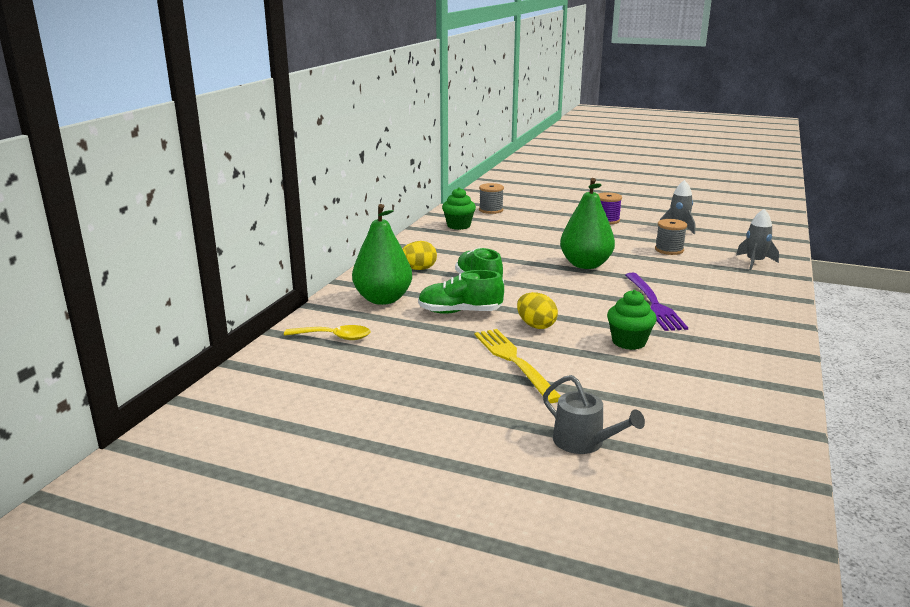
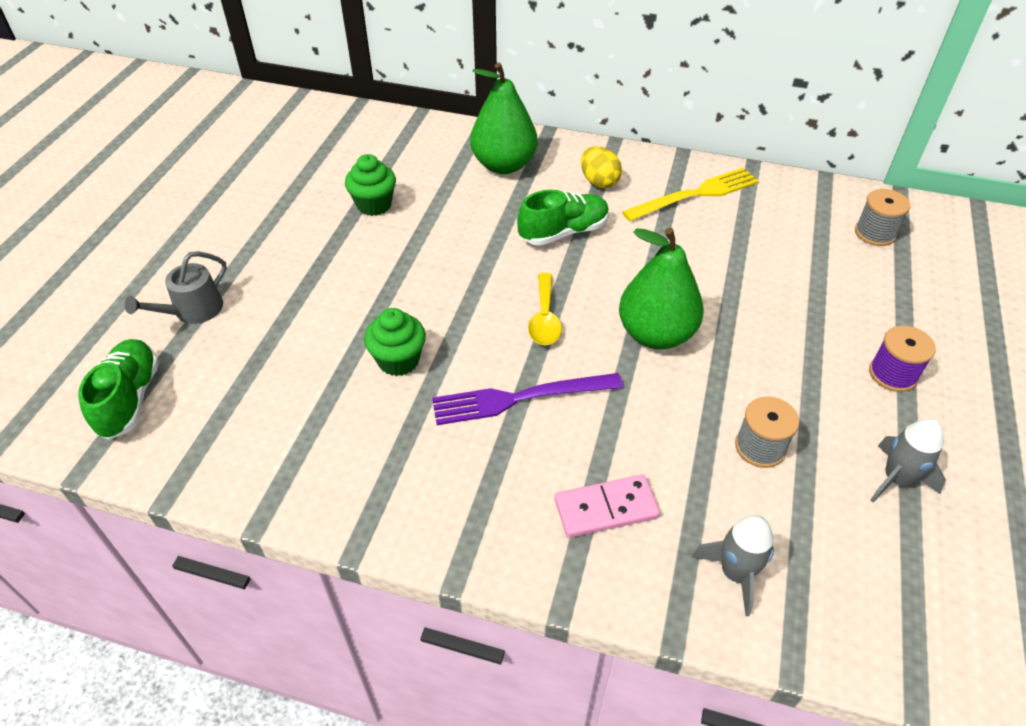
camera: 85 degrees right, 25 degrees up
(334, 337) = (410, 146): yellow spoon -> yellow spoon (544, 318)
(458, 226) = (779, 204): green cupcake -> green cupcake (374, 205)
(460, 312) = (475, 221): green shoe -> green shoe (130, 399)
(514, 361) = (354, 265): yellow fork -> yellow fork (695, 195)
(536, 325) = (442, 281): yellow egg -> none
(730, 286) = (606, 508): none -> pink domino

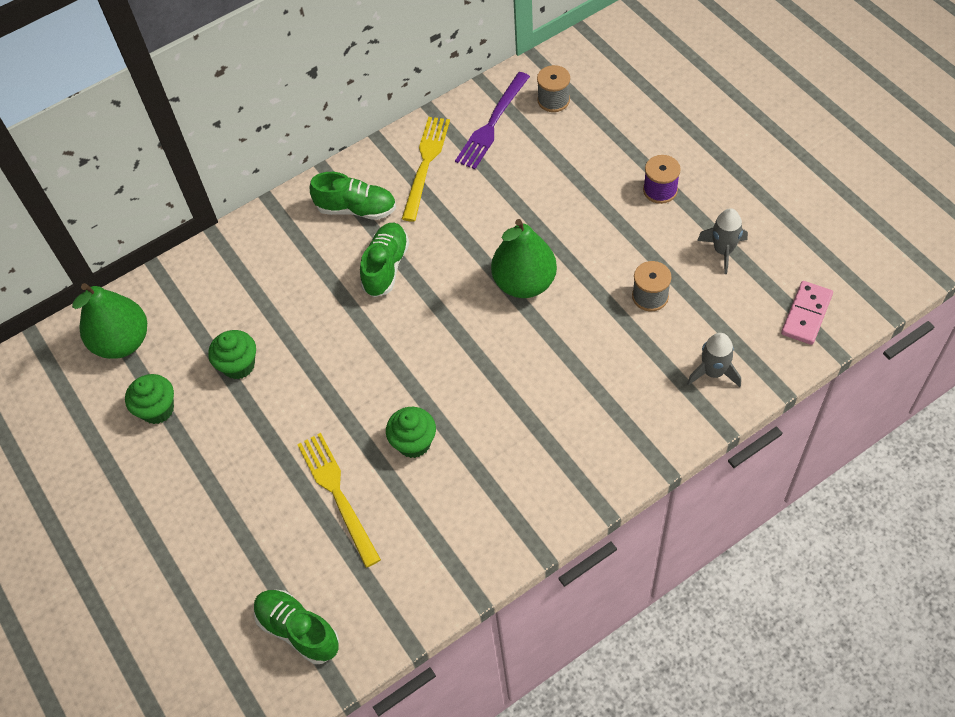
camera: 45 degrees left, 10 degrees up
(193, 310) = (242, 548): grey watering can -> none
(290, 186) = (157, 409): none -> green cupcake
(297, 340) = (337, 494): none -> yellow fork
(504, 165) = (278, 253): green pear -> green pear (122, 342)
(519, 398) = (507, 393): purple fork -> purple fork (492, 124)
(544, 318) = (454, 334): yellow spoon -> none
(599, 182) = (356, 209): yellow egg -> green shoe
(606, 508) = (624, 404): pink domino -> pink domino (806, 314)

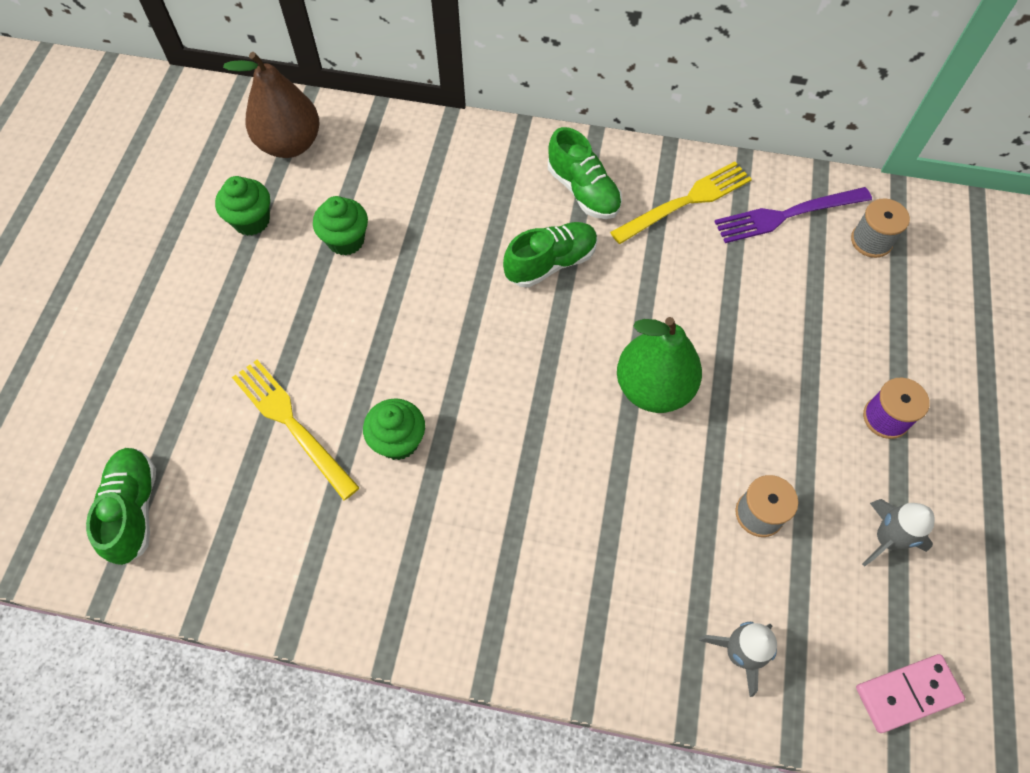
camera: 40 degrees right, 5 degrees up
(122, 342) = (290, 144): green pear -> brown pear
(337, 494) = (292, 424): yellow fork -> yellow fork turned 60 degrees counterclockwise

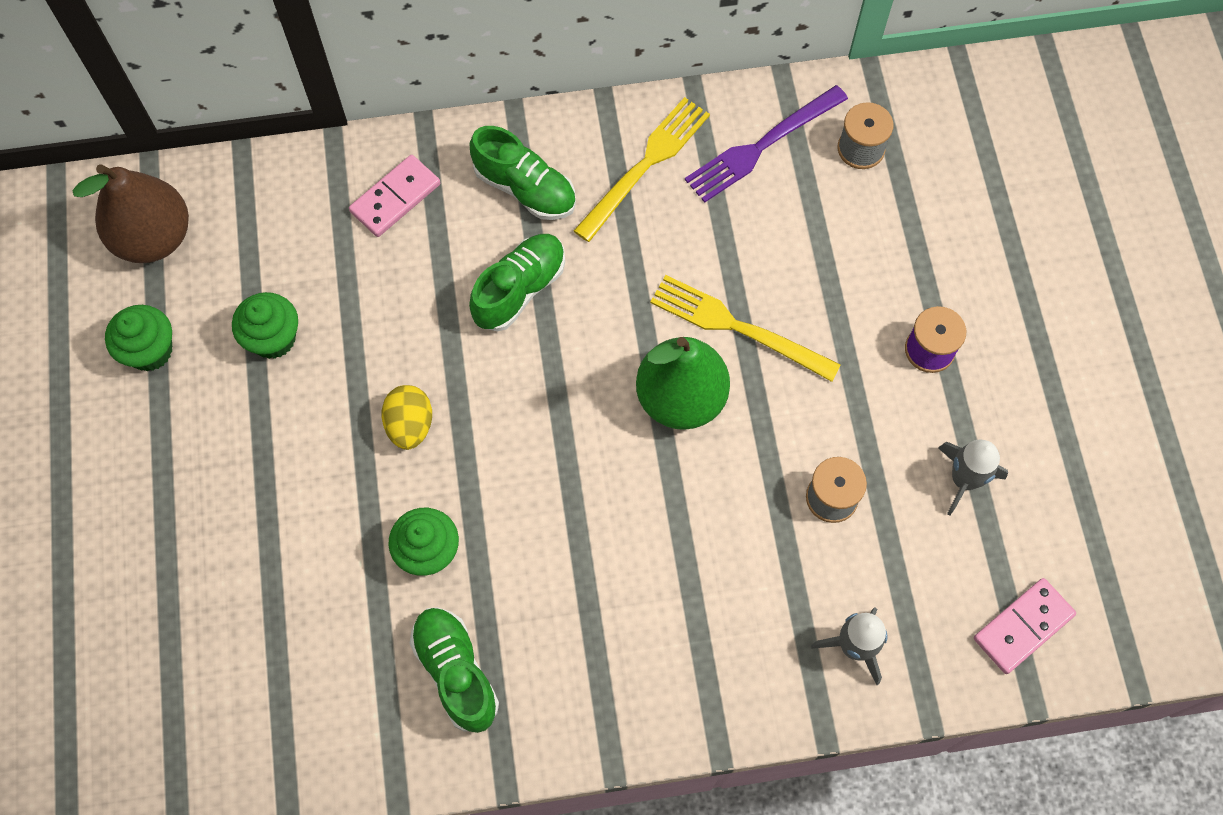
camera: 20 degrees left, 5 degrees up
(134, 510) = (168, 729): green shoe -> green shoe (456, 672)
(292, 424) = (303, 574): yellow fork -> yellow fork (737, 327)
(424, 337) = (410, 425): none -> yellow egg
(480, 169) = (395, 198): none -> pink domino

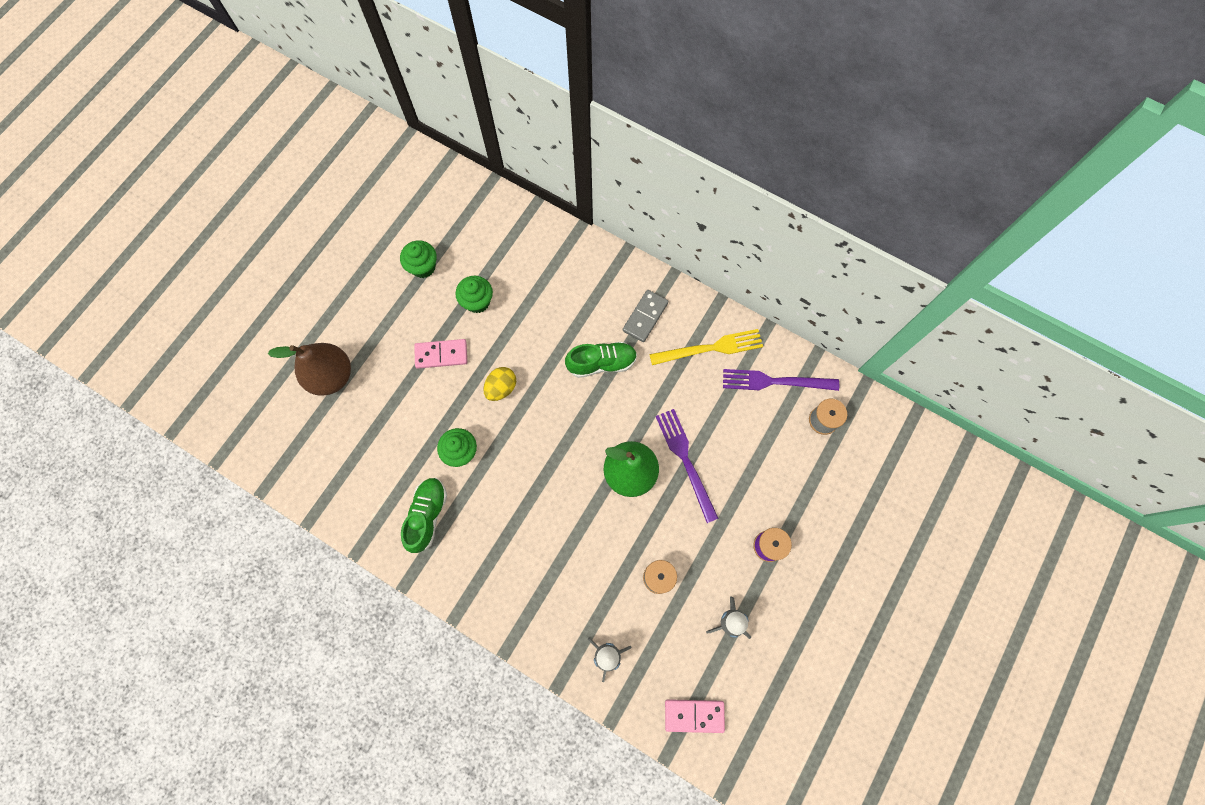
camera: 40 degrees right, 5 degrees up
(154, 238) = (466, 216): brown pear -> brown pear (331, 376)
(395, 198) = (583, 277): pink domino -> pink domino (441, 355)
(525, 188) = (645, 317): green shoe -> grey domino
(737, 327) = (686, 460): yellow fork -> purple fork

